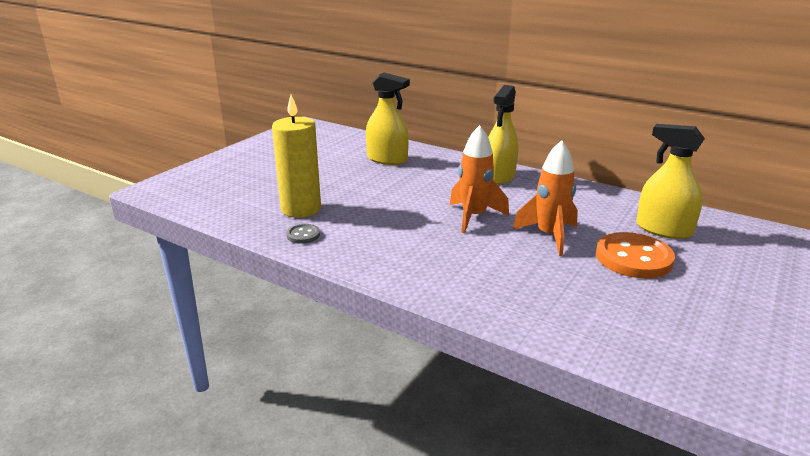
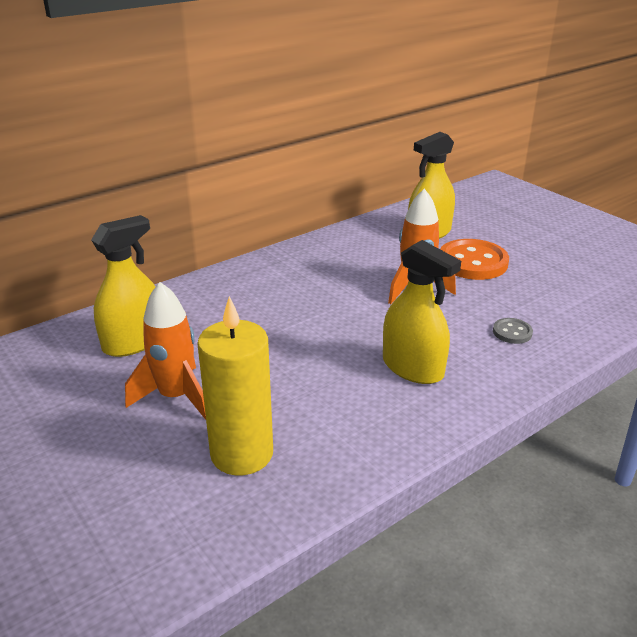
camera: 70 degrees left, 5 degrees up
(303, 235) = (326, 464): grey button -> grey button (512, 332)
(474, 217) = (350, 319): orange rocket -> orange rocket (176, 397)
(499, 176) = (258, 276): yellow spray bottle -> yellow spray bottle (413, 368)

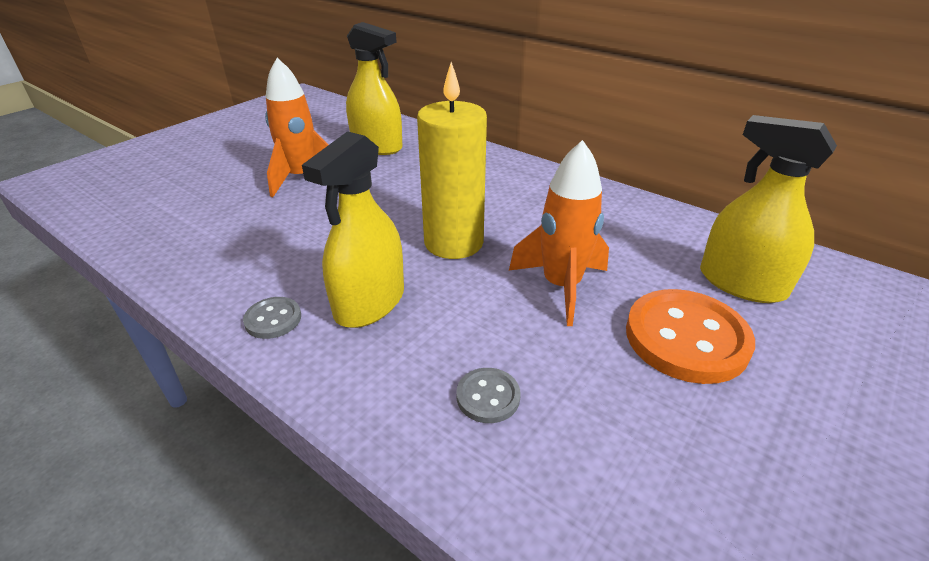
camera: 75 degrees right, 5 degrees up
(242, 454) = (223, 220): yellow candle -> yellow candle (453, 243)
(422, 416) = (273, 319): none -> grey button

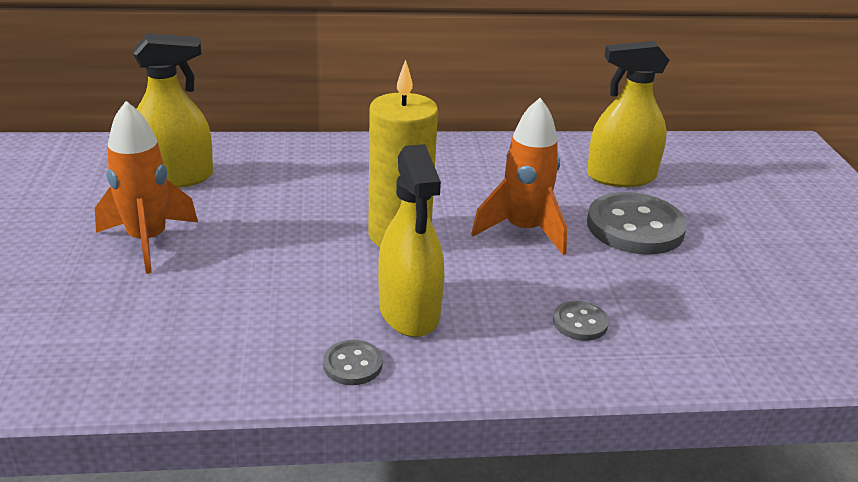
camera: 45 degrees left, 5 degrees down
(686, 338) = (635, 227): orange button -> grey button

